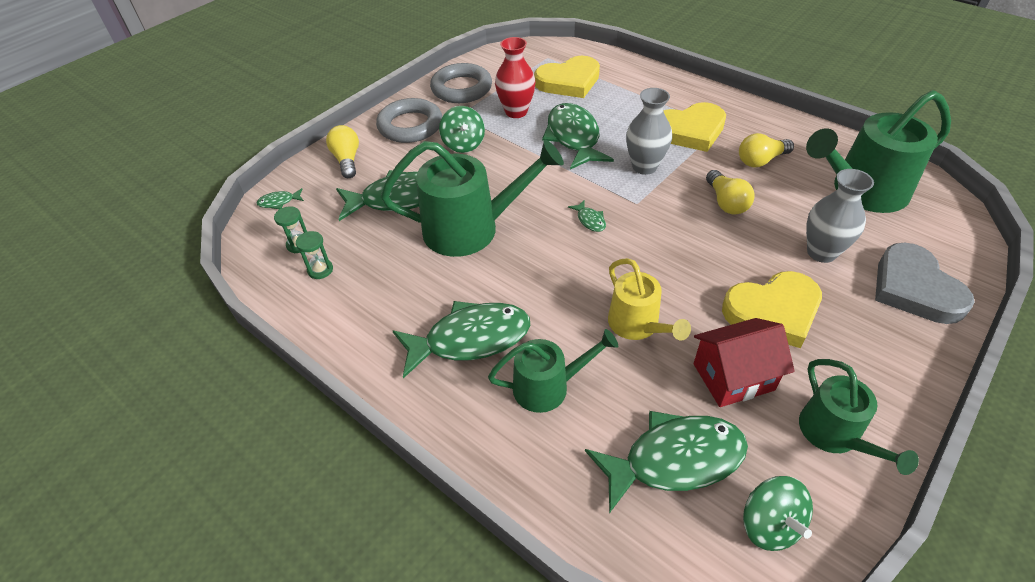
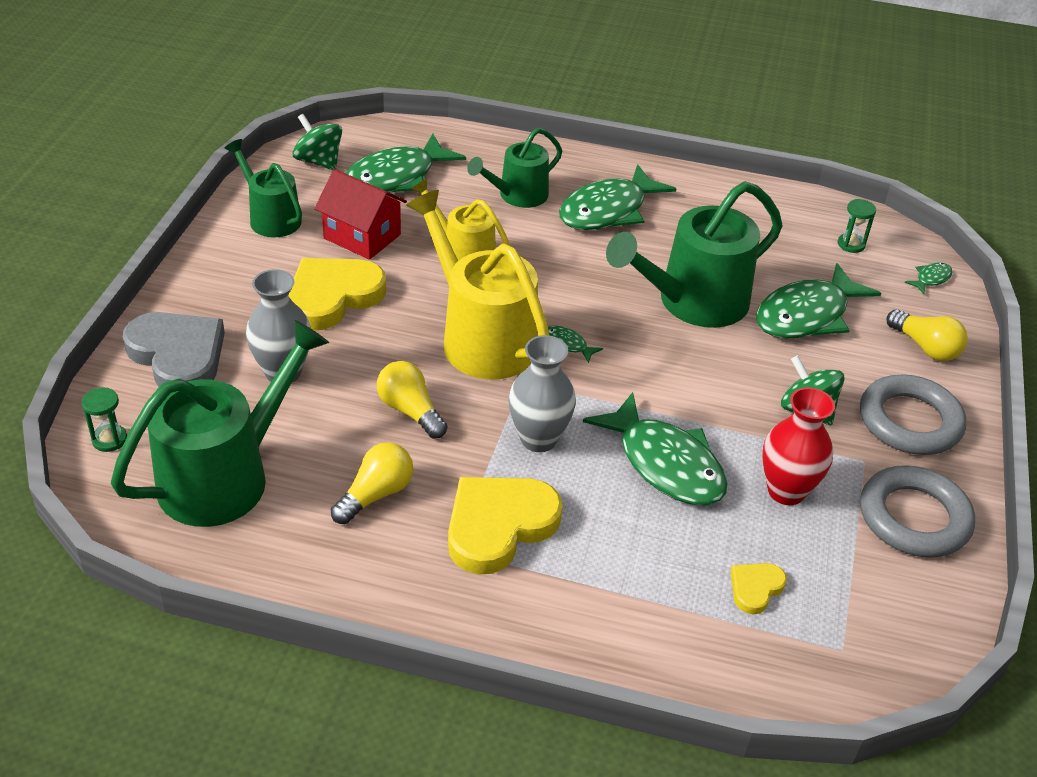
camera: 150 degrees right, 5 degrees down
(320, 270) = (801, 229): green hourglass -> green hourglass (109, 439)
(569, 81) = (755, 588): yellow heart -> yellow heart, size x0.48
(654, 242) = (481, 338): none -> yellow watering can
(733, 377) = (362, 236): red house -> red house turned 75 degrees clockwise

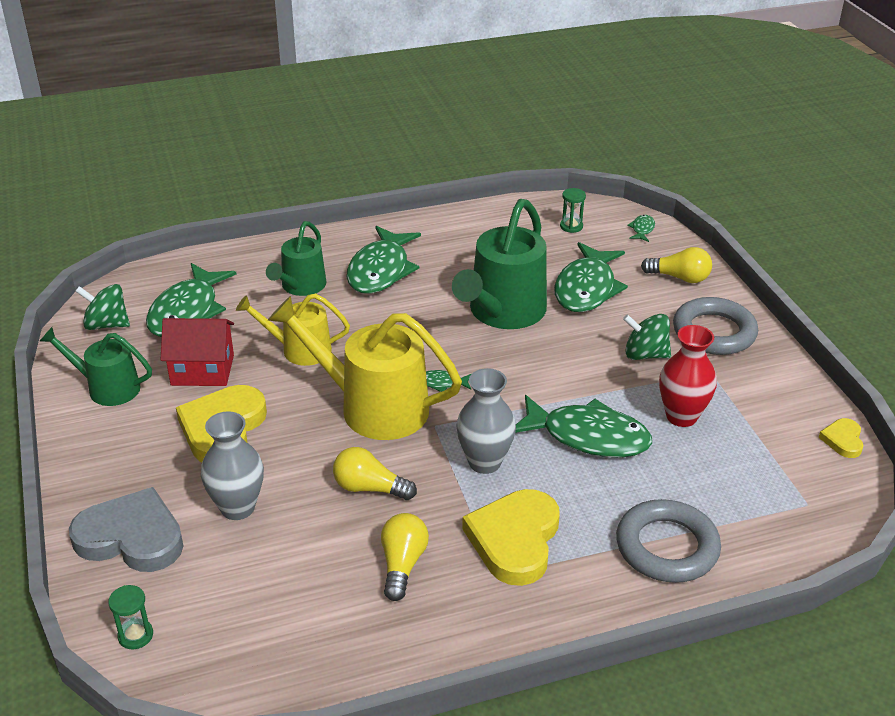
camera: 30 degrees left, 5 degrees down
(226, 476) = (267, 612): green watering can -> none
(755, 588) = (721, 493): yellow heart -> yellow heart (843, 440)
(914, 518) = (772, 395): grey ring -> grey ring (667, 547)

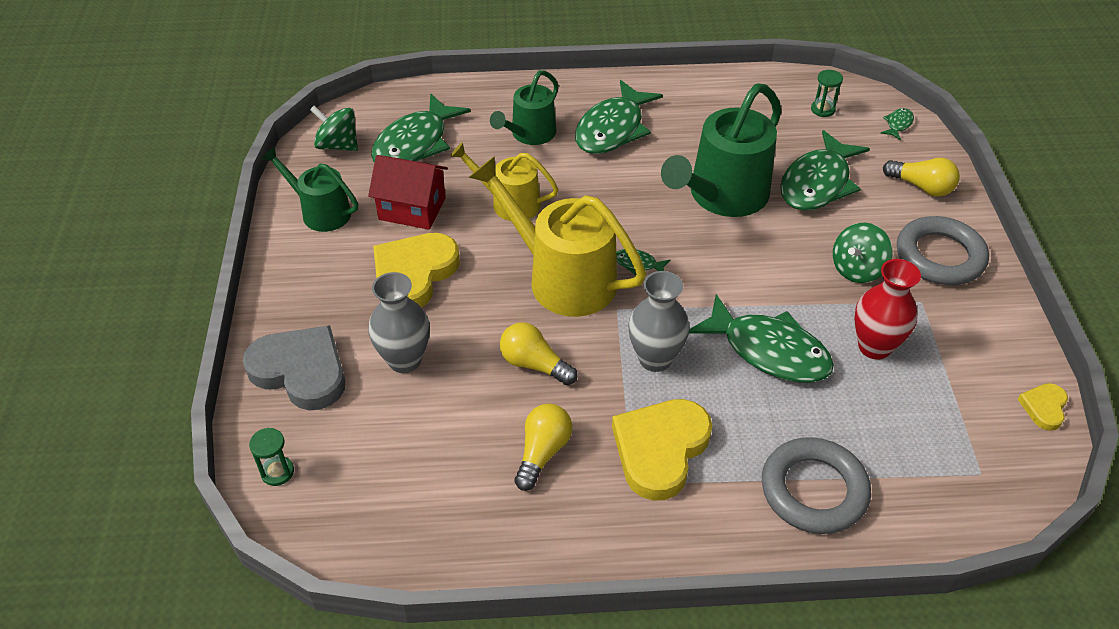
camera: 15 degrees right, 10 degrees up
(645, 354) = (857, 269): green spinning top -> green spinning top turned 75 degrees counterclockwise

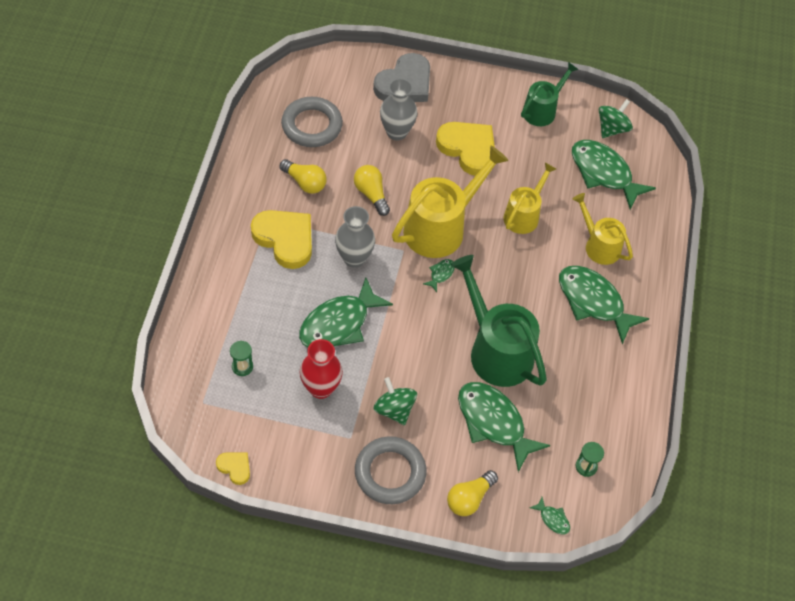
camera: 100 degrees right, 10 degrees up
(277, 472) = (336, 66): green hourglass -> green hourglass (242, 367)
(412, 209) = (532, 159): red house -> none
(529, 134) = (599, 245): green watering can -> yellow watering can
(534, 364) = (371, 194): yellow light bulb -> yellow light bulb turned 75 degrees counterclockwise
(813, 490) = (227, 306): grey ring -> grey ring (312, 125)

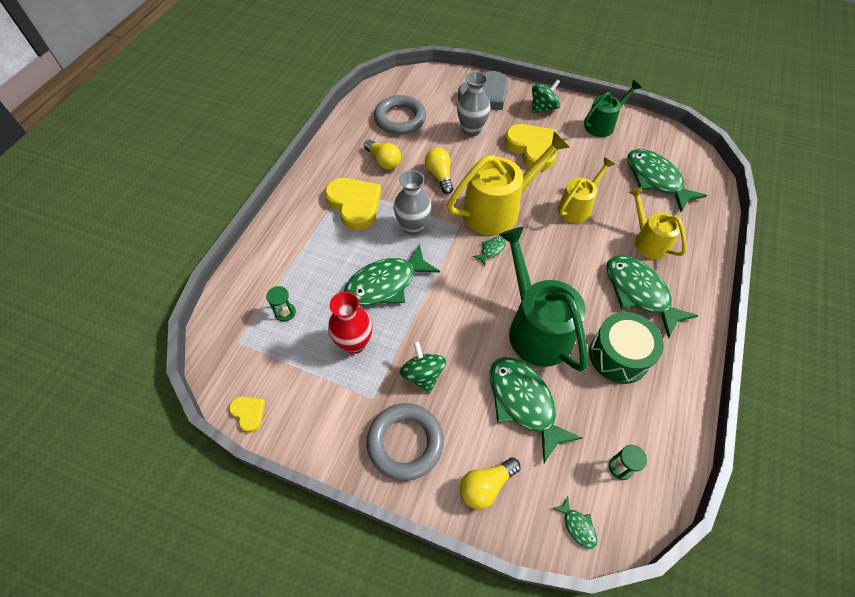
camera: 15 degrees right, 0 degrees up
(578, 367) = (619, 356): none -> green drum
(612, 129) = (665, 144): green spinning top -> green spinning top (543, 108)

